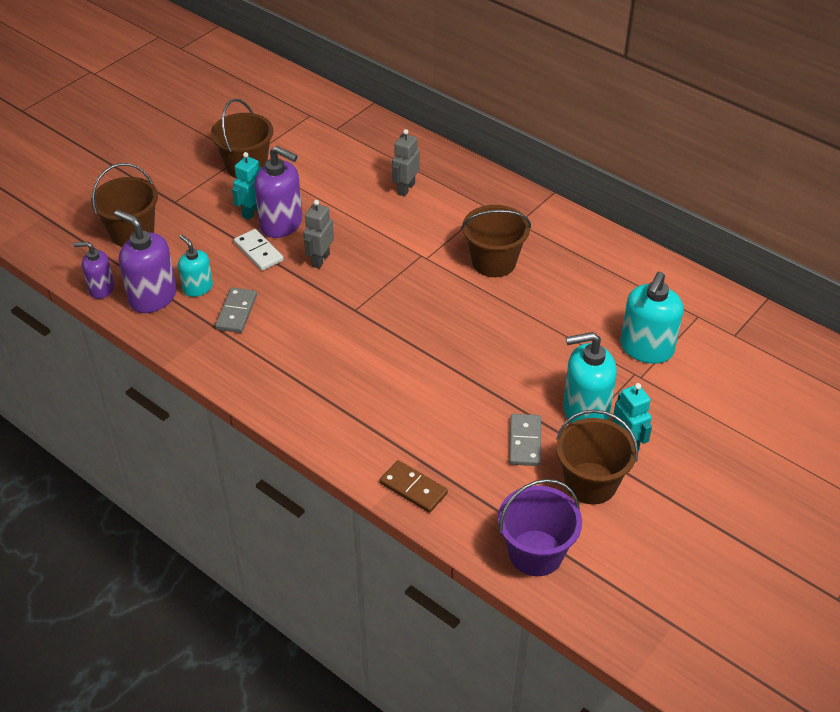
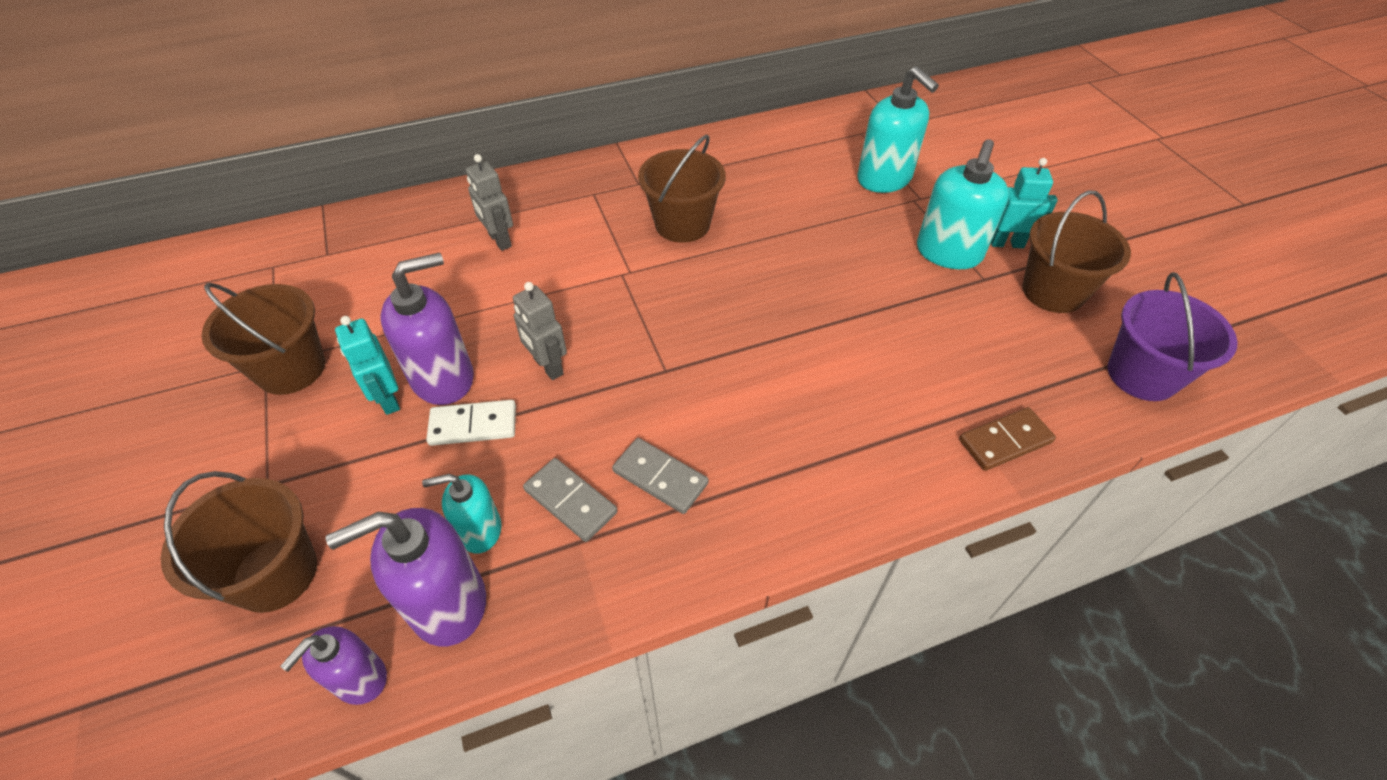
camera: 60 degrees left, 5 degrees up
(524, 442) = (971, 314): grey domino -> grey domino (660, 478)

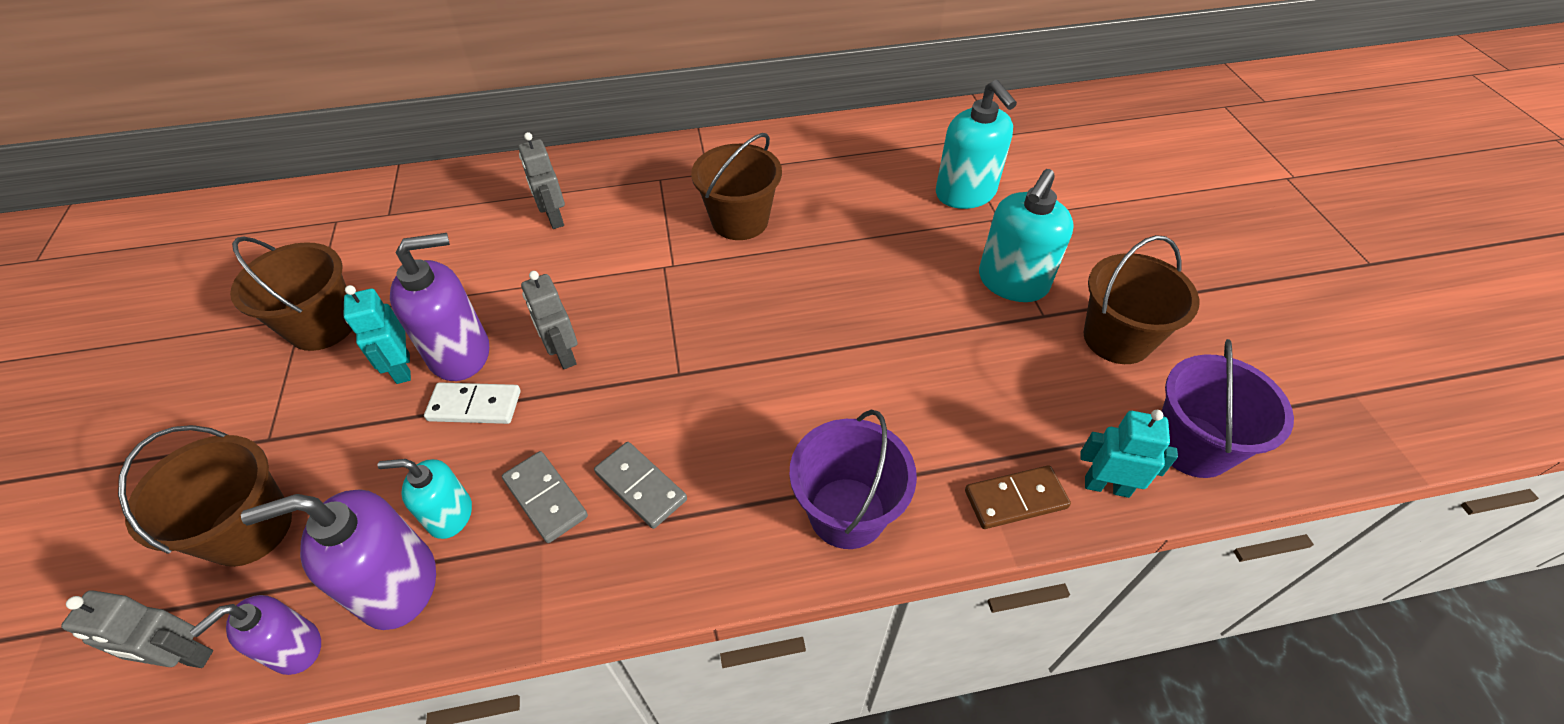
camera: 10 degrees right, 0 degrees up
(245, 705) = (186, 656): none -> grey robot
(859, 474) = (847, 512): none -> purple bucket
(1006, 243) = (1079, 279): turquoise robot -> turquoise robot (1106, 486)

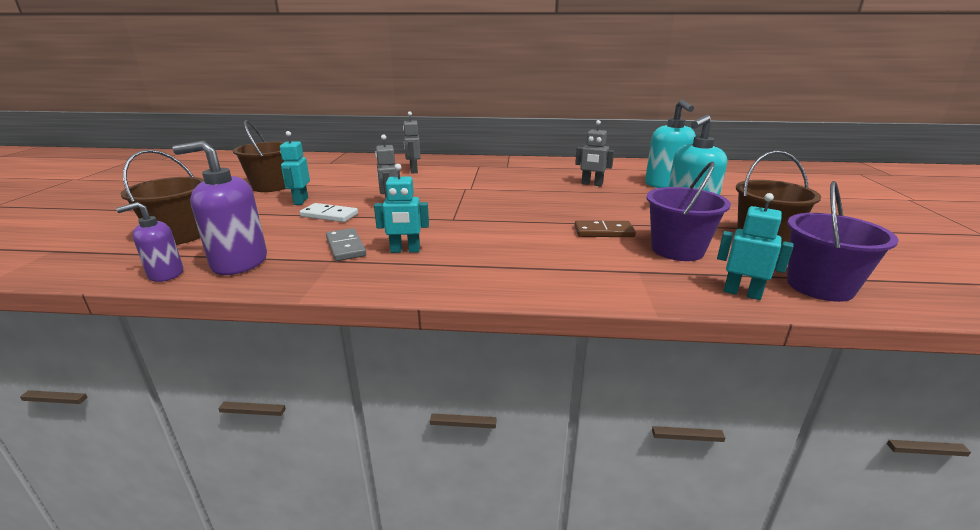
camera: 15 degrees right, 25 degrees down
(186, 656) = (108, 268): grey robot -> grey robot (592, 184)
(450, 515) = (287, 245): turquoise soap dispenser -> none
(460, 353) = (334, 200): purple soap dispenser -> none
(640, 486) = (405, 250): grey domino -> turquoise robot
(740, 220) = (518, 180): brown bucket -> none
(847, 512) = (536, 277): purple bucket -> purple bucket (677, 250)
(1015, 499) = (665, 288): brown domino -> brown domino (603, 232)

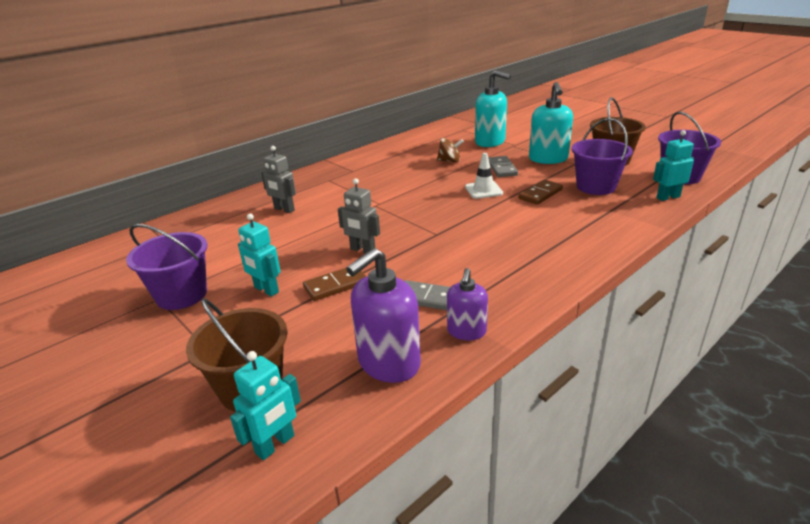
camera: 45 degrees left, 5 degrees up
(165, 274) = (358, 416): purple soap dispenser -> purple soap dispenser (466, 331)
(272, 186) = (181, 295): brown bucket -> purple bucket
(329, 215) = (335, 285): white domino -> brown domino
(405, 250) = (473, 274): turquoise robot -> turquoise robot (275, 445)
(563, 210) = (483, 190): none -> white traffic cone
(592, 184) = (449, 161): grey robot -> brown spinning top
(622, 204) = (502, 168): none -> grey domino

